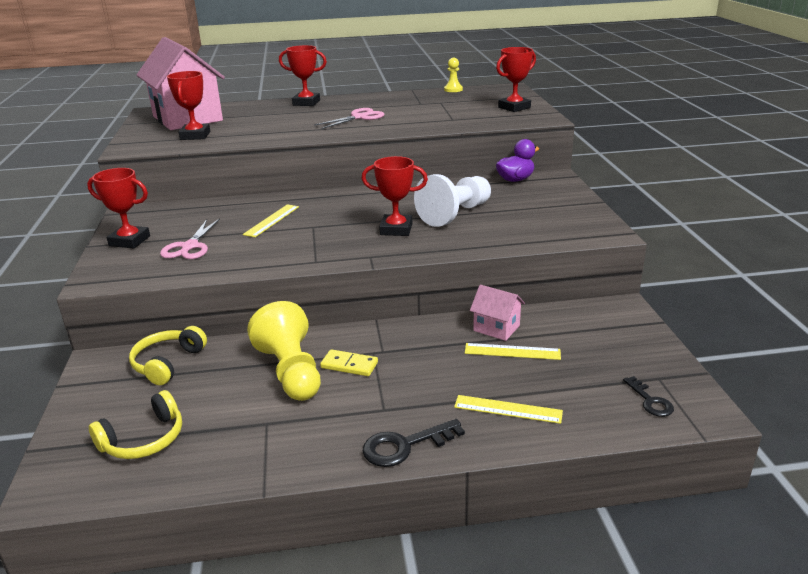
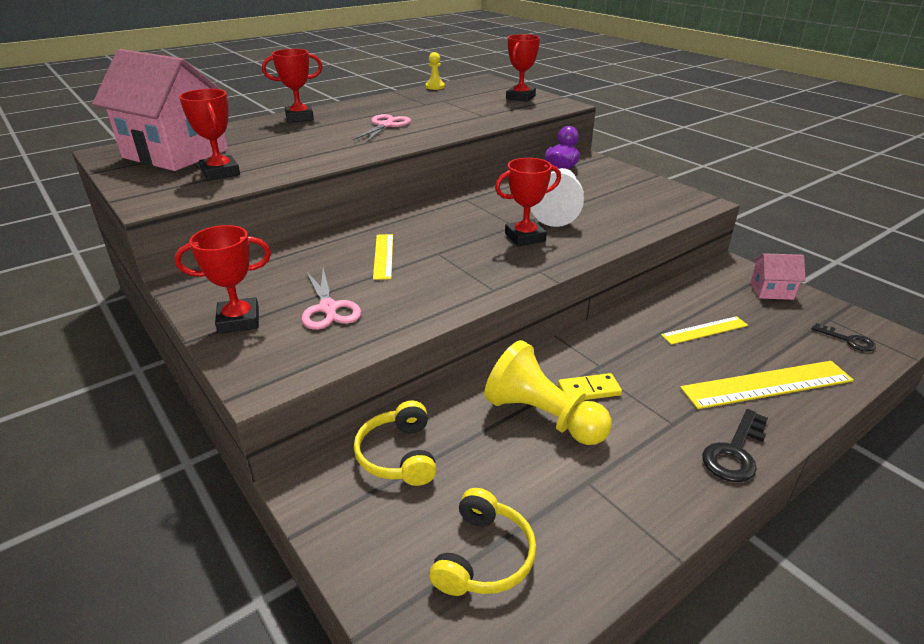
camera: 30 degrees left, 5 degrees up
(496, 328) = (666, 312): pink house -> pink house (771, 291)
(508, 409) = (767, 384): yellow ruler -> yellow ruler, size x1.69

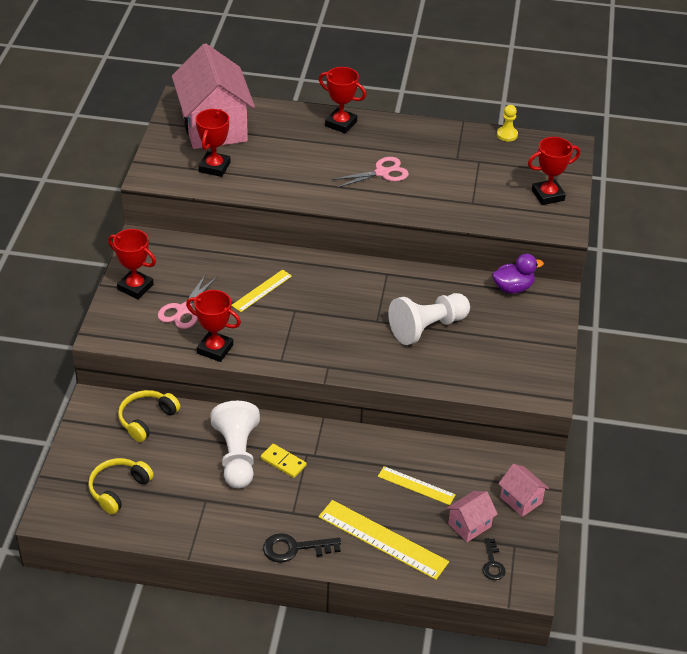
camera: 45 degrees right, 10 degrees up
(483, 556) = (118, 489): yellow headphones -> yellow headphones turned 150 degrees clockwise
(525, 237) = (365, 335): red trophy -> red trophy (215, 349)
(543, 416) = (237, 456): yellow pawn -> white pawn
(784, 328) = (469, 525): none -> pink house

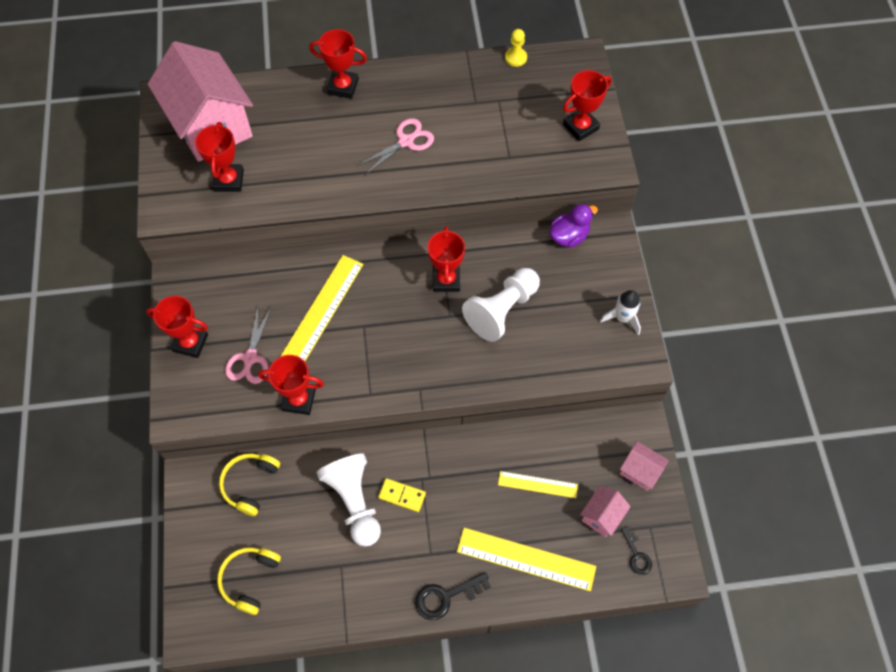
camera: 15 degrees left, 20 degrees up
(262, 290) = (322, 310): yellow ruler -> yellow ruler, size x1.69
(384, 294) = (446, 280): none -> red trophy
(541, 359) = (622, 318): none -> white rocket

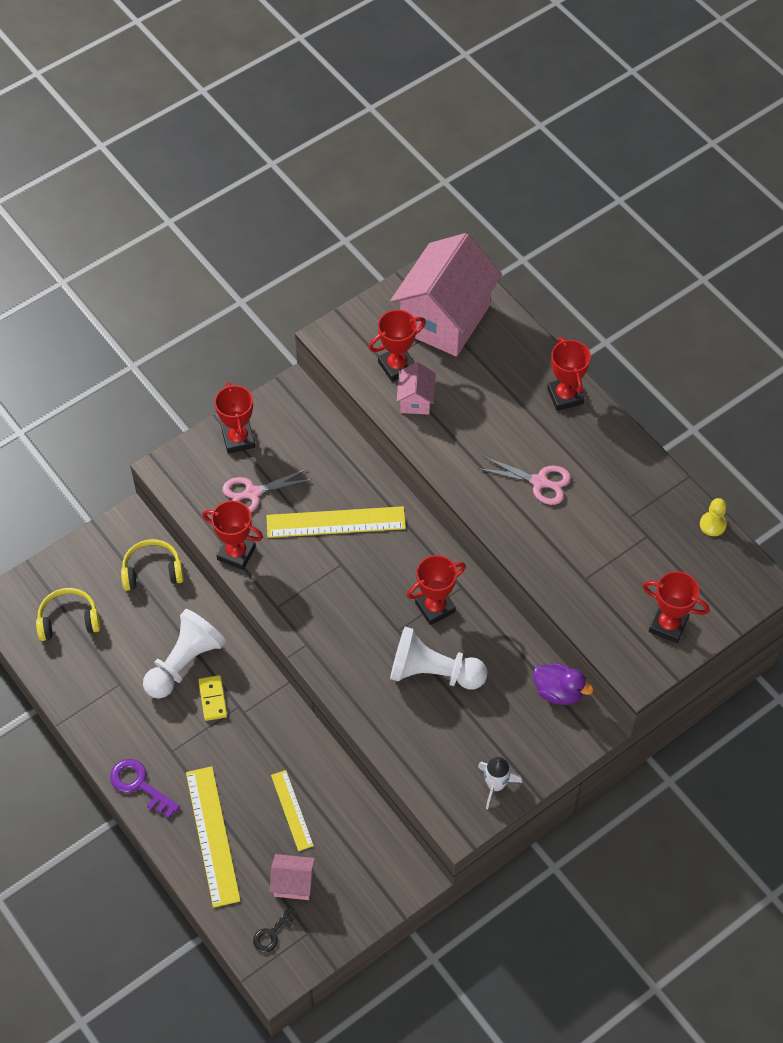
camera: 60 degrees right, 5 degrees down
(299, 400) = (236, 553): red trophy -> red trophy turned 45 degrees counterclockwise
(446, 596) = (139, 785): black key -> purple key
(640, 471) = (361, 897): pink house -> pink house (415, 400)

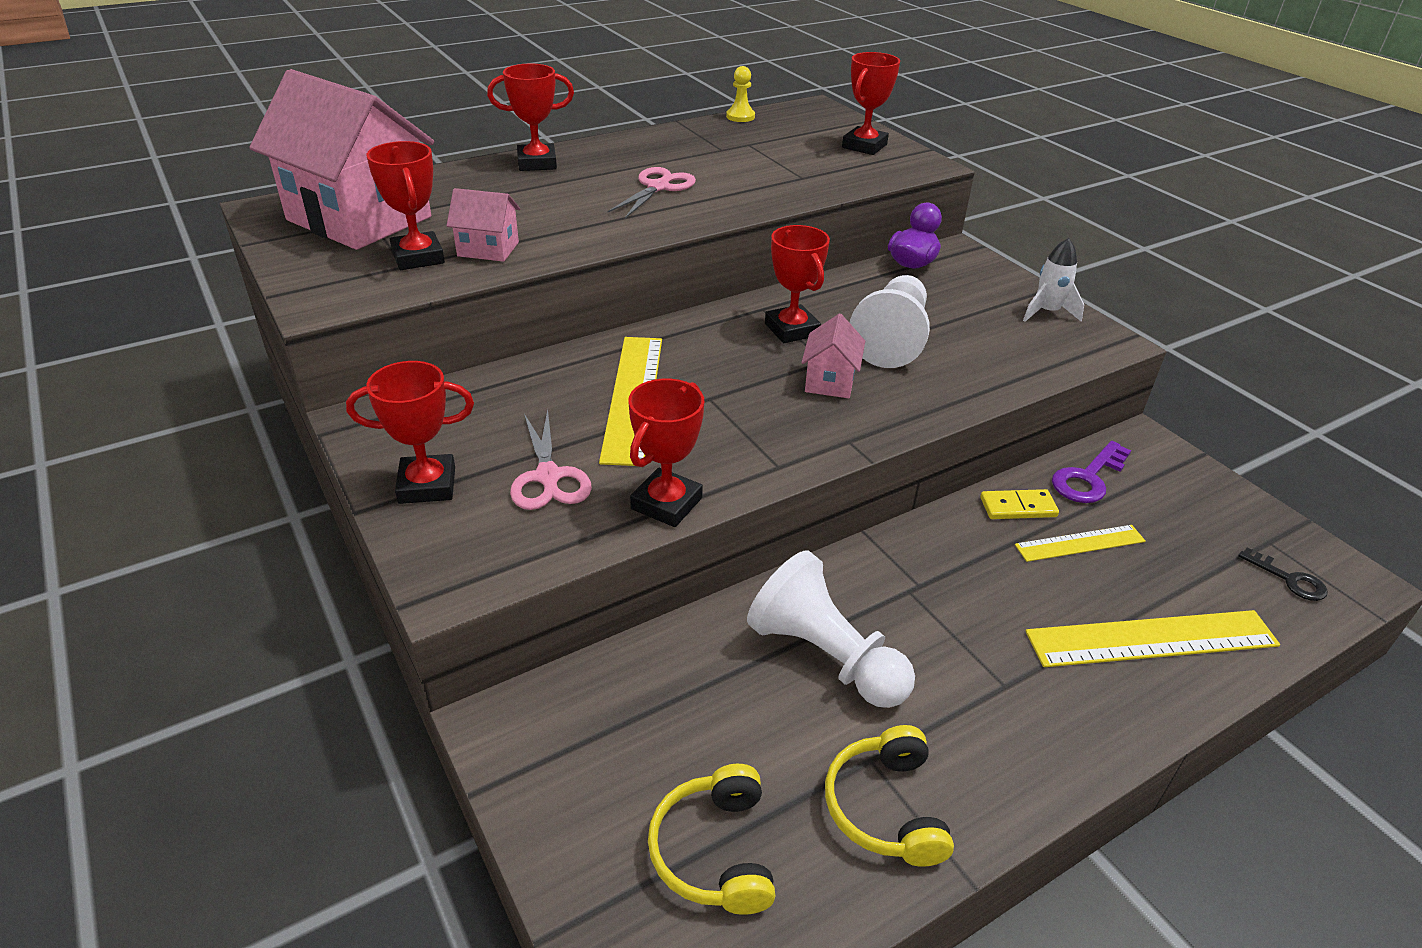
camera: 85 degrees left, 20 degrees down
(139, 785) = (1082, 738): purple key -> purple key (1088, 478)
(152, 571) = (623, 693): yellow headphones -> yellow headphones (886, 807)
(212, 699) = (896, 622): yellow domino -> yellow domino (1018, 507)
(293, 883) = (1198, 551): pink house -> pink house (830, 381)

